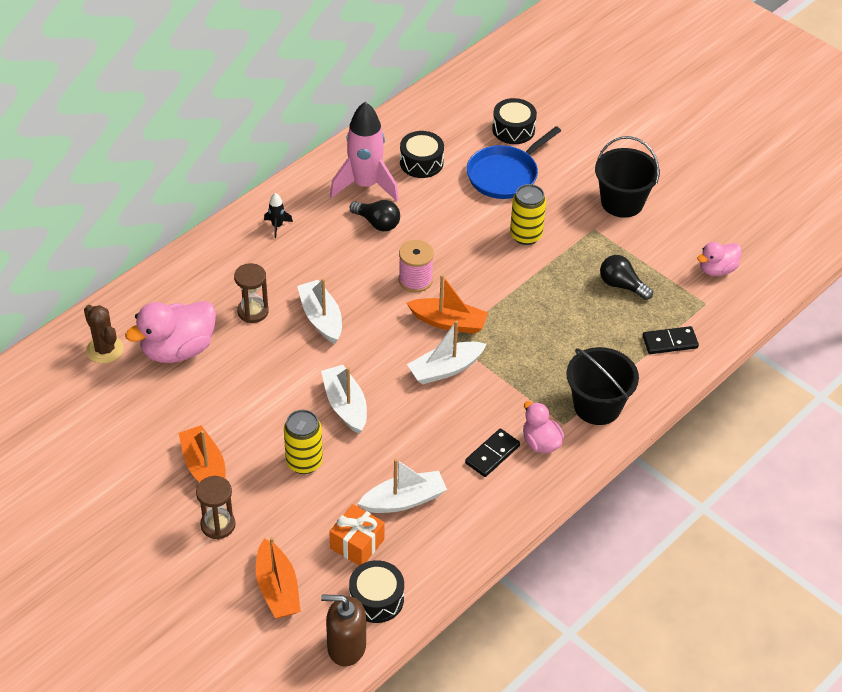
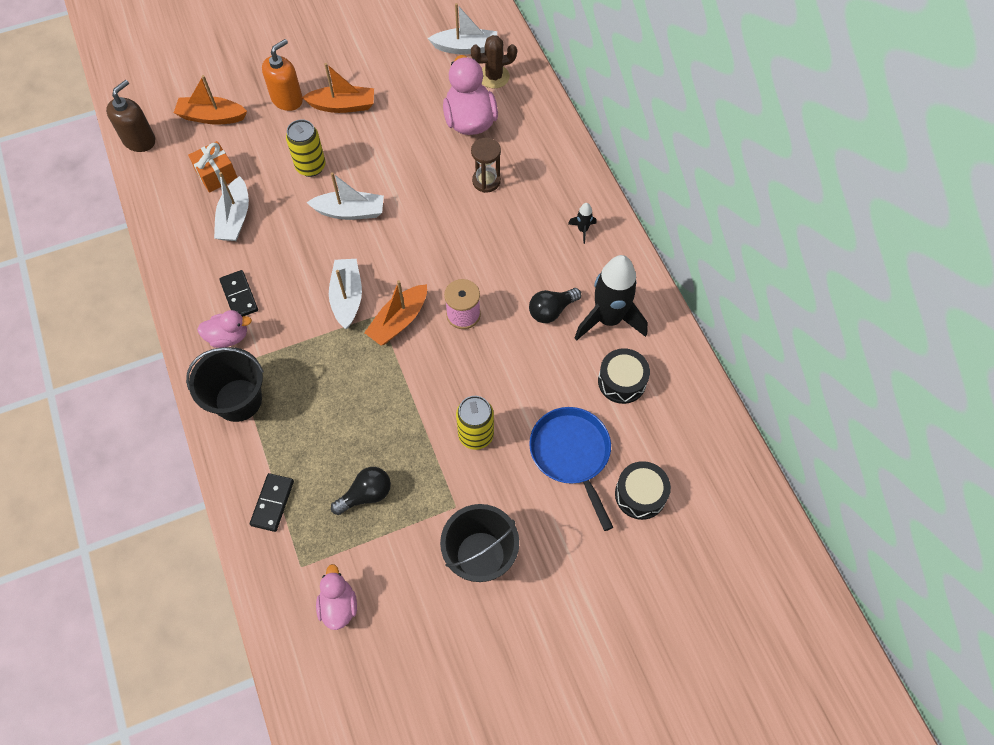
camera: 115 degrees right, 15 degrees up
(218, 525) = (287, 99): brown hourglass -> orange soap dispenser
(321, 318) = (454, 226): white boat -> white boat (466, 48)
(365, 185) = (608, 319): pink rocket -> black rocket
(376, 599) = (163, 170): black drum -> none

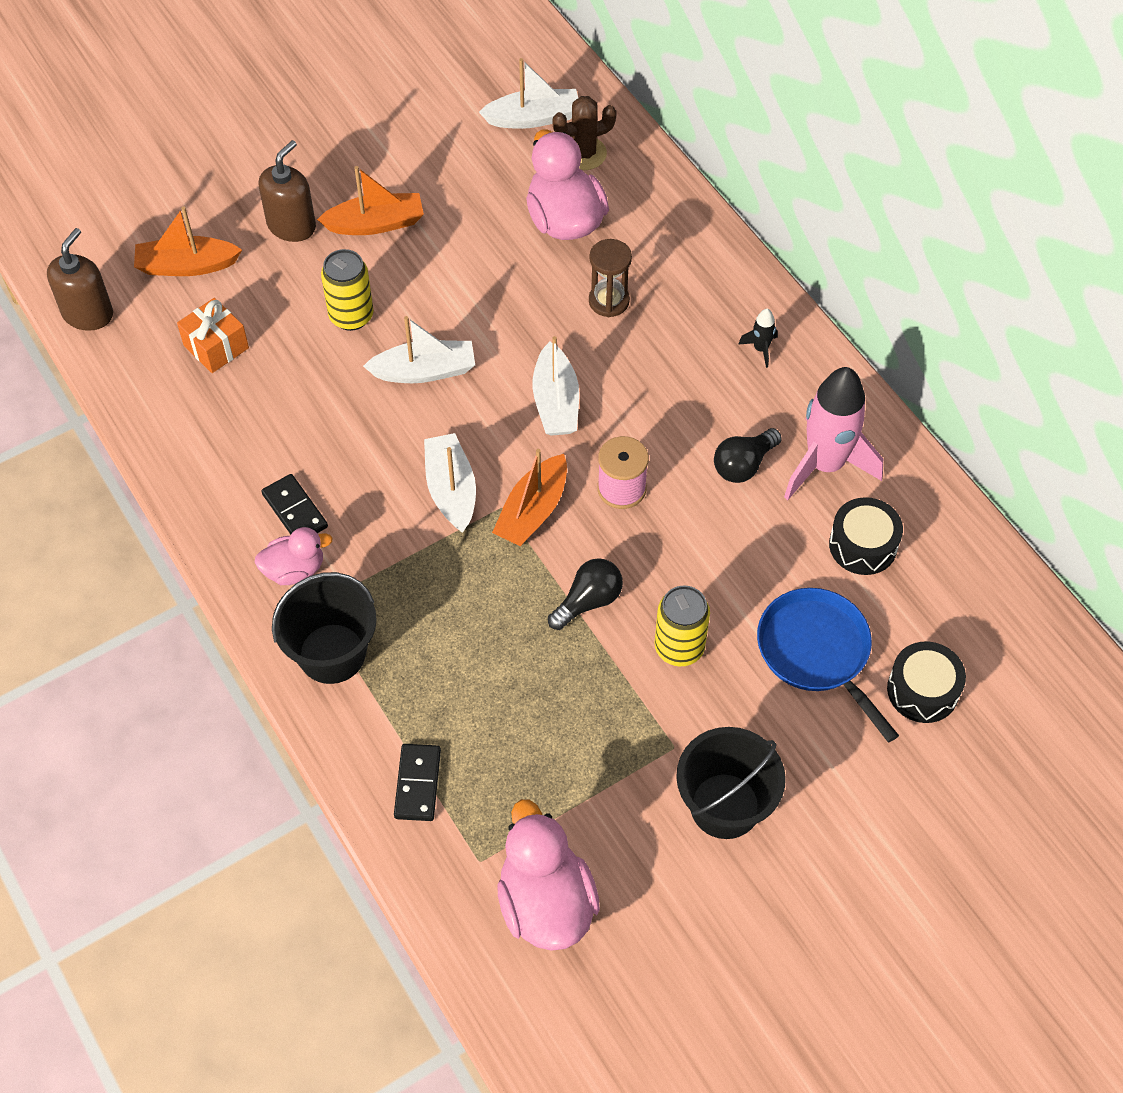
camera: 10 degrees left, 5 degrees down
(235, 218) = (260, 403): white boat -> white boat (556, 402)
(287, 99) = (291, 226): orange soap dispenser -> brown soap dispenser
(338, 605) = (546, 903): pink duck -> pink duck, size x1.71
(366, 495) = (546, 751): black light bulb -> black light bulb (588, 601)
(608, 319) = (825, 465): black rocket -> pink rocket

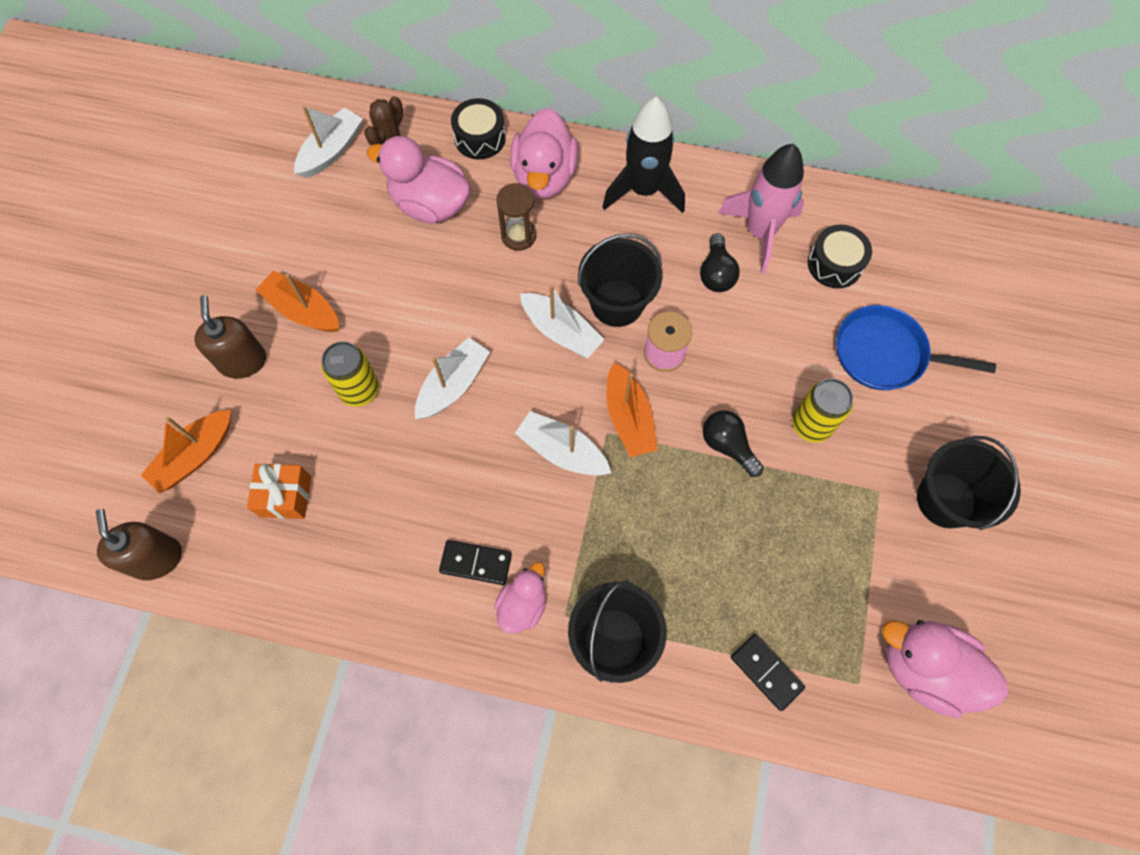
camera: 45 degrees left, 10 degrees up
(375, 224) = (303, 310): orange boat -> orange boat turned 90 degrees counterclockwise
(588, 601) = (727, 446): black light bulb -> black light bulb turned 45 degrees counterclockwise
(628, 418) = (617, 303): none -> black bucket
(686, 271) = (544, 176): none -> pink duck
(760, 349) = (643, 190): black rocket -> black rocket, size x2.41
(922, 690) = (961, 324): black drum -> black drum (480, 138)

